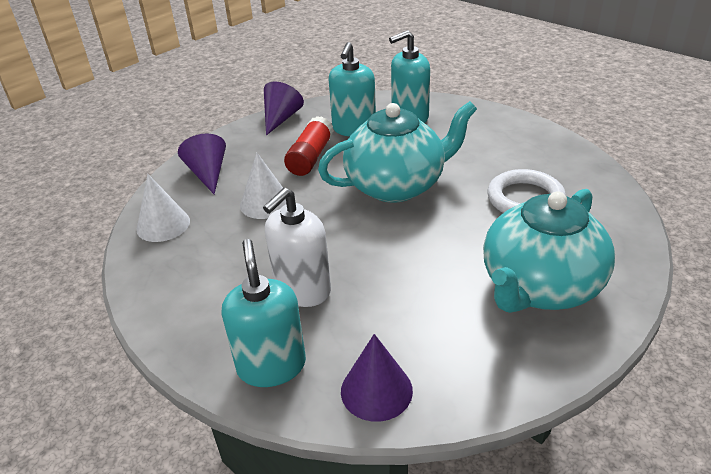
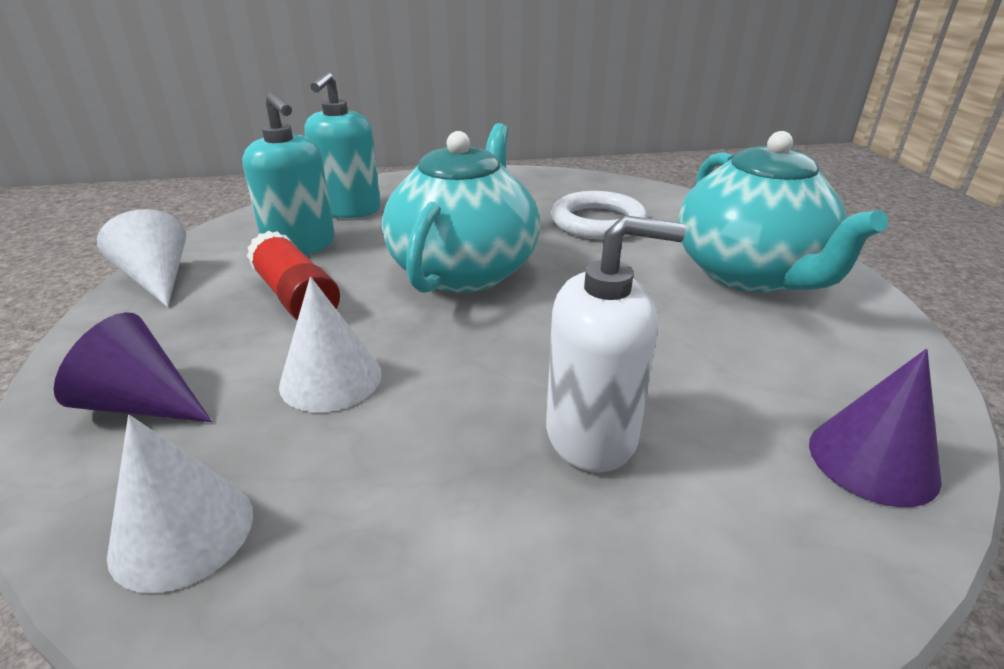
camera: 55 degrees left, 5 degrees down
(271, 366) = (755, 552): turquoise soap dispenser -> none
(281, 118) = (157, 279): purple cone -> white cone
(302, 290) = (592, 434): white soap dispenser -> white soap dispenser turned 75 degrees counterclockwise

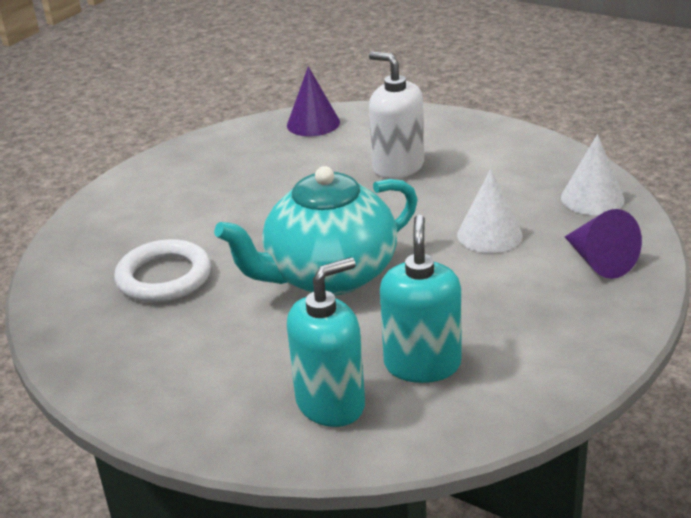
camera: 135 degrees left, 0 degrees up
(157, 279) = (566, 374): white cone -> none
(296, 297) = (468, 303): red glue stick -> none
(749, 274) = (174, 195): turquoise teapot -> none

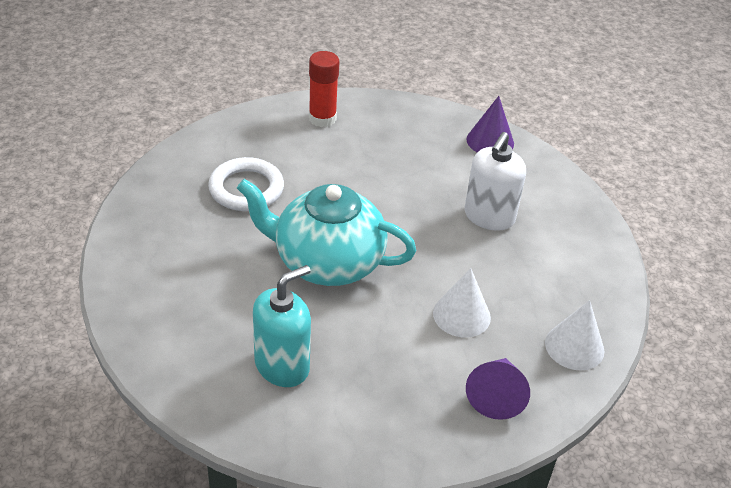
camera: 40 degrees right, 10 degrees up
(145, 190) = (322, 118): none -> red glue stick
(331, 403) = (203, 344): turquoise soap dispenser -> none
(398, 167) = (489, 217): white soap dispenser -> white soap dispenser turned 150 degrees counterclockwise

